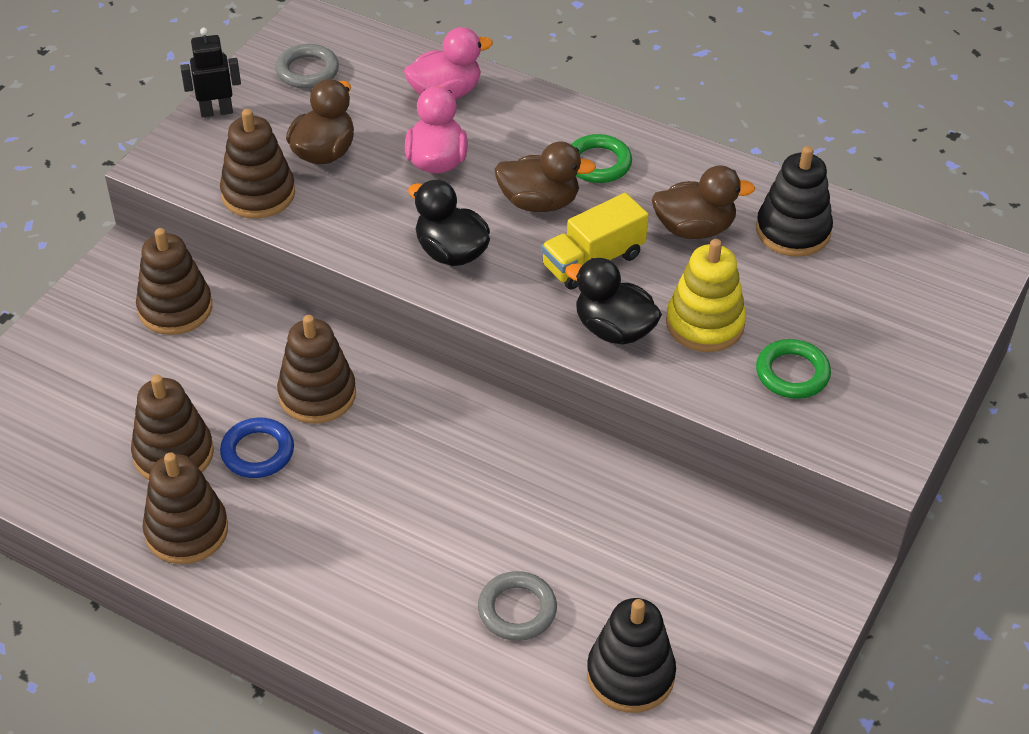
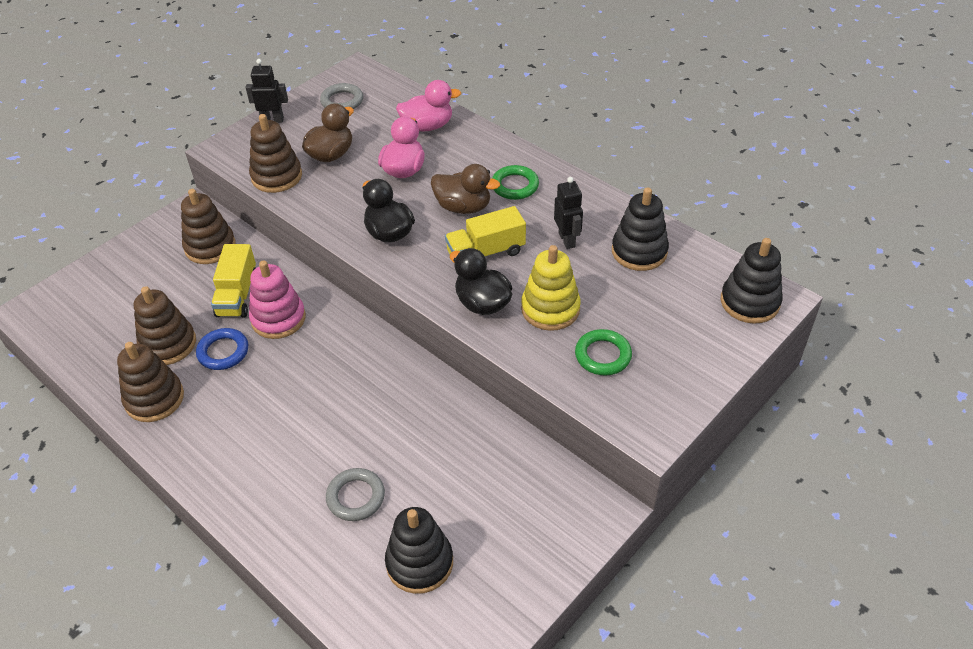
camera: 15 degrees right, 0 degrees up
(245, 371) = (237, 295): none -> yellow truck
(317, 394) = (278, 319): brown stacking toy -> pink stacking toy
(694, 229) = (567, 240): brown duck -> black robot
(952, 277) = (749, 302): none -> black stacking toy

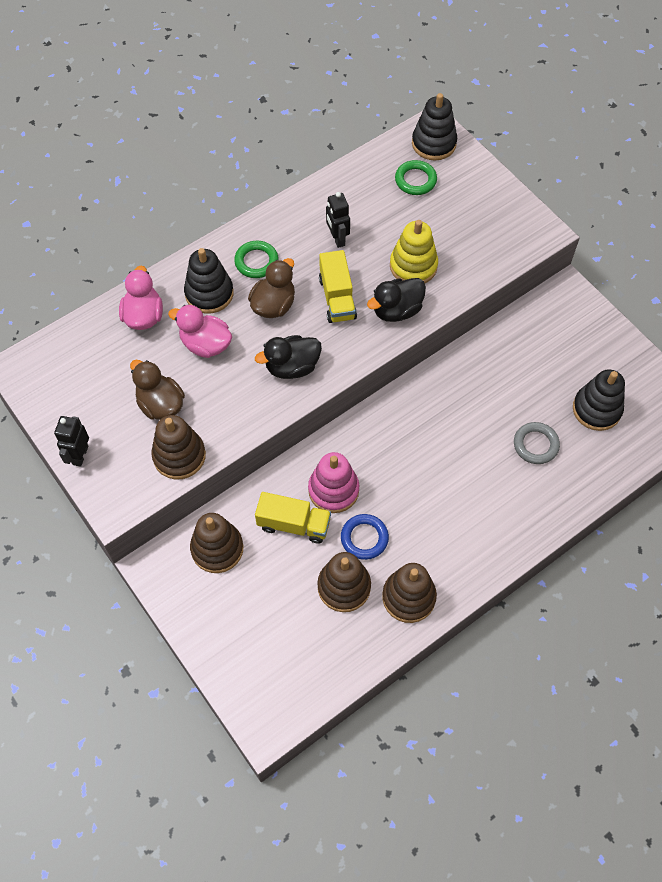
camera: 80 degrees left, 15 degrees up
(342, 101) = (71, 386): grey ring -> none
(567, 240) = (337, 239): black robot -> black robot turned 105 degrees counterclockwise
(603, 355) = (468, 243): green ring -> green ring (415, 180)
(639, 251) = (363, 195): black stacking toy -> black stacking toy (209, 293)

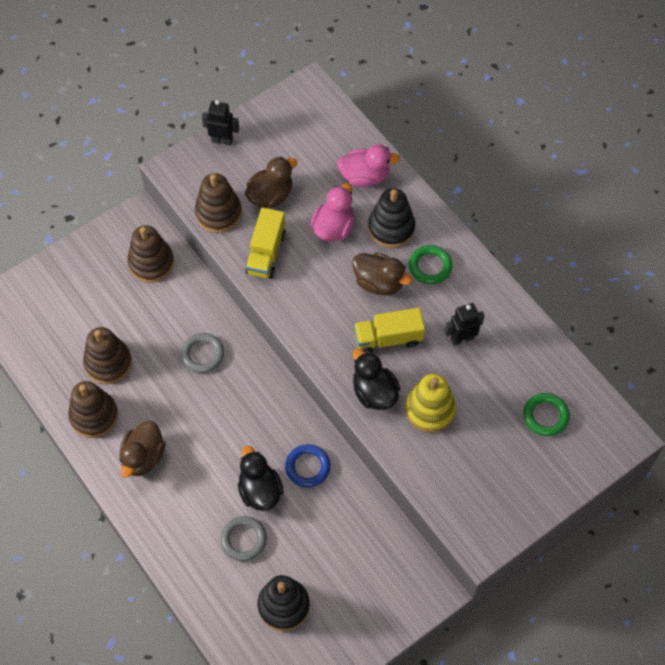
camera: 90 degrees right, 0 degrees up
(292, 367) = (308, 299): black duck -> black duck (260, 490)
(294, 524) = (170, 322): yellow truck -> yellow truck (266, 253)
(333, 490) = (202, 354): pink stacking toy -> grey ring
(364, 538) = (153, 380): blue ring -> blue ring (307, 467)
(434, 143) = (600, 437): black stacking toy -> none
(454, 543) = (143, 457): none -> brown duck

